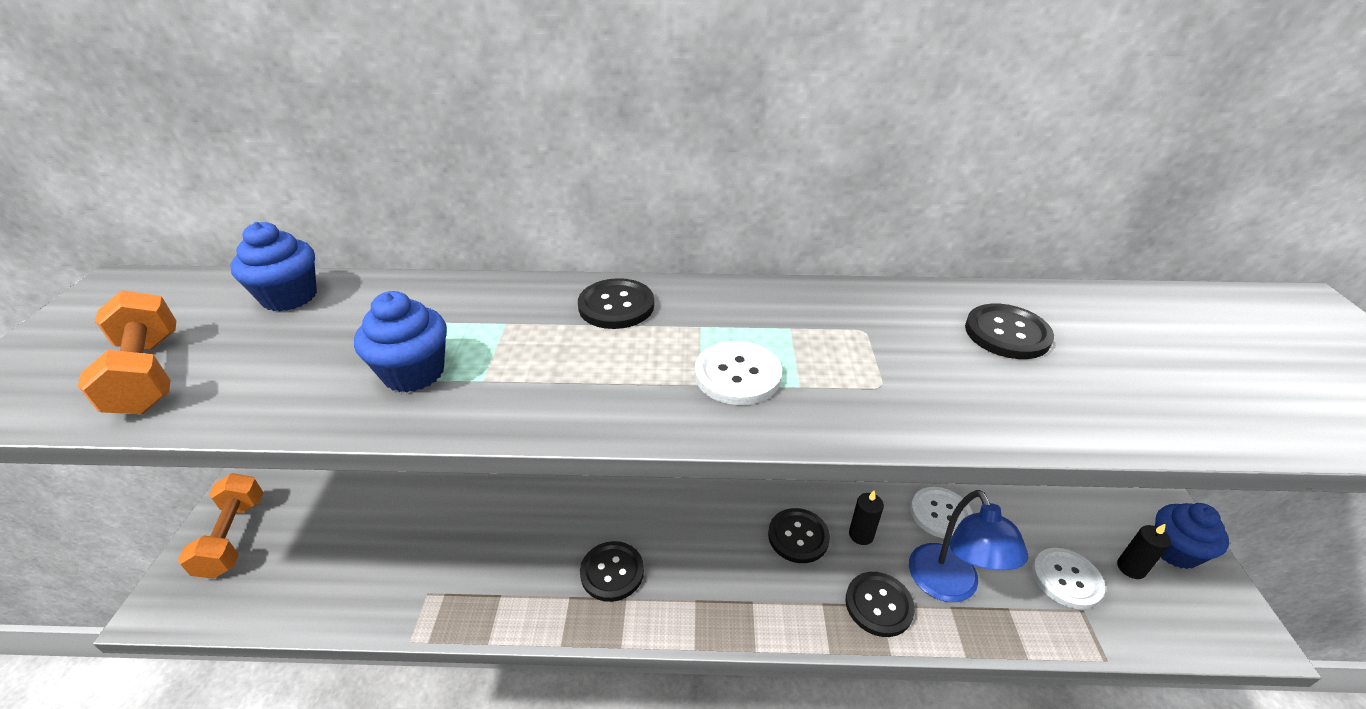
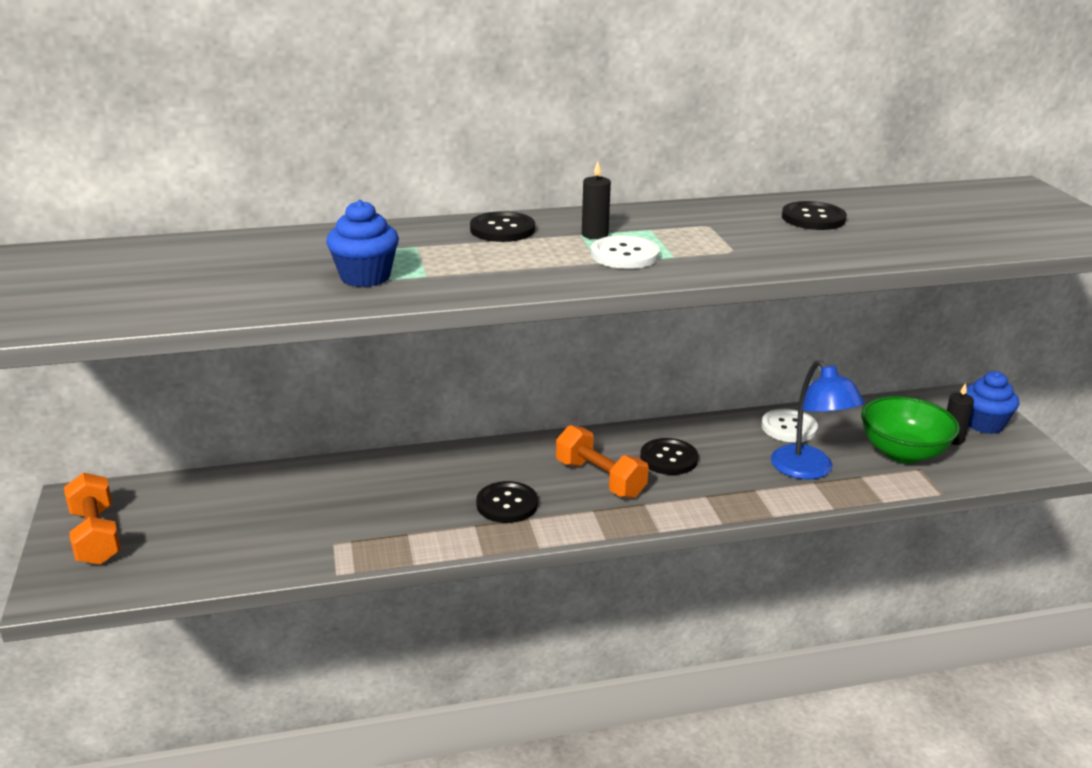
camera: 15 degrees left, 10 degrees down
(148, 374) = (131, 298): orange dumbbell -> orange dumbbell (600, 479)
(289, 297) = (204, 248): blue cupcake -> none
(861, 535) = (724, 450): black candle -> black candle (594, 234)
(879, 605) = (754, 489): black button -> none
(1066, 579) = (903, 452): white button -> green bowl

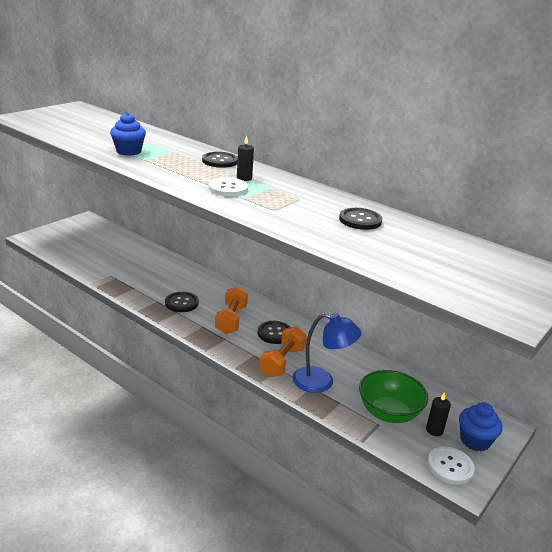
camera: 50 degrees right, 0 degrees up
(96, 536) = (68, 231): orange dumbbell -> orange dumbbell (282, 362)
(789, 427) = (358, 362): white button -> white button (450, 466)
(809, 470) = (321, 382): blue lamp -> blue lamp turned 105 degrees counterclockwise

